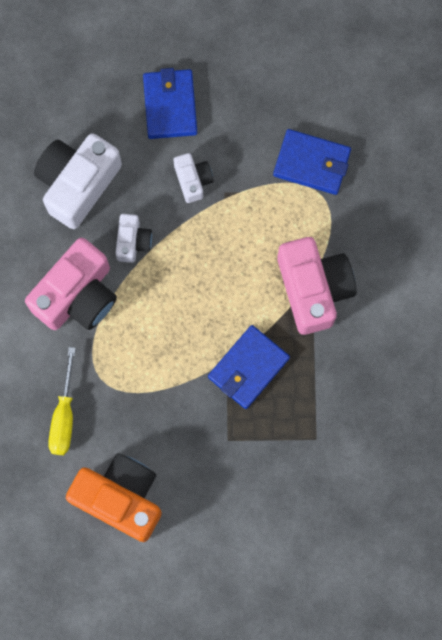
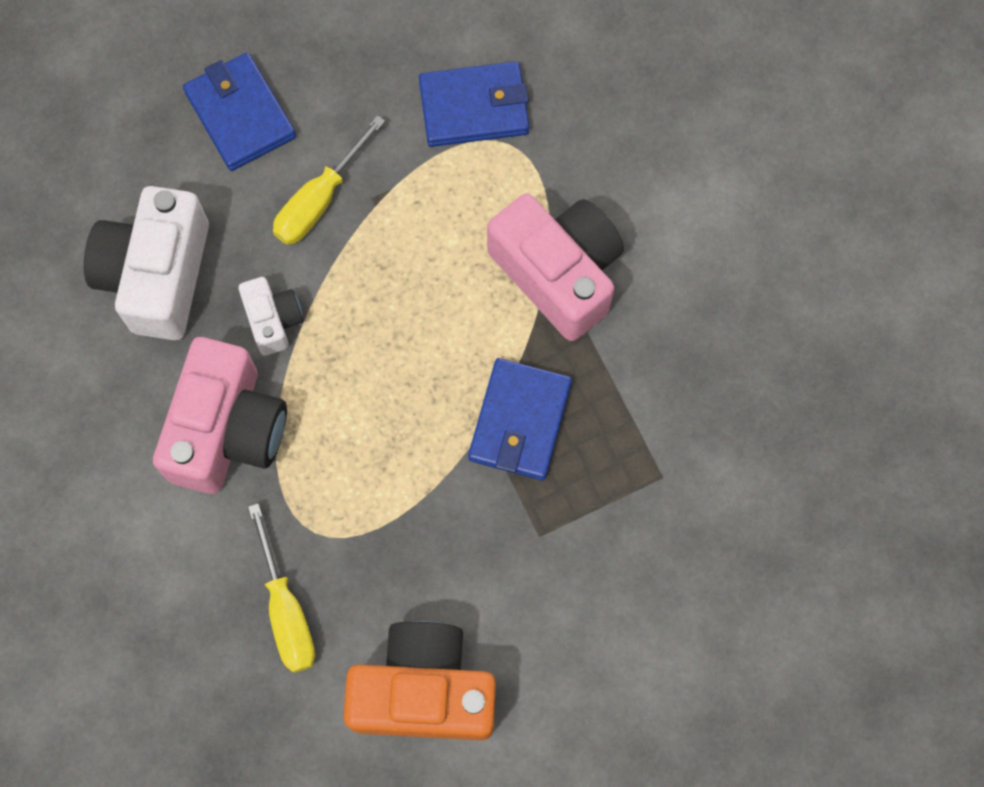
camera: 25 degrees left, 5 degrees down
(193, 180) = (319, 200): white camera -> yellow screwdriver

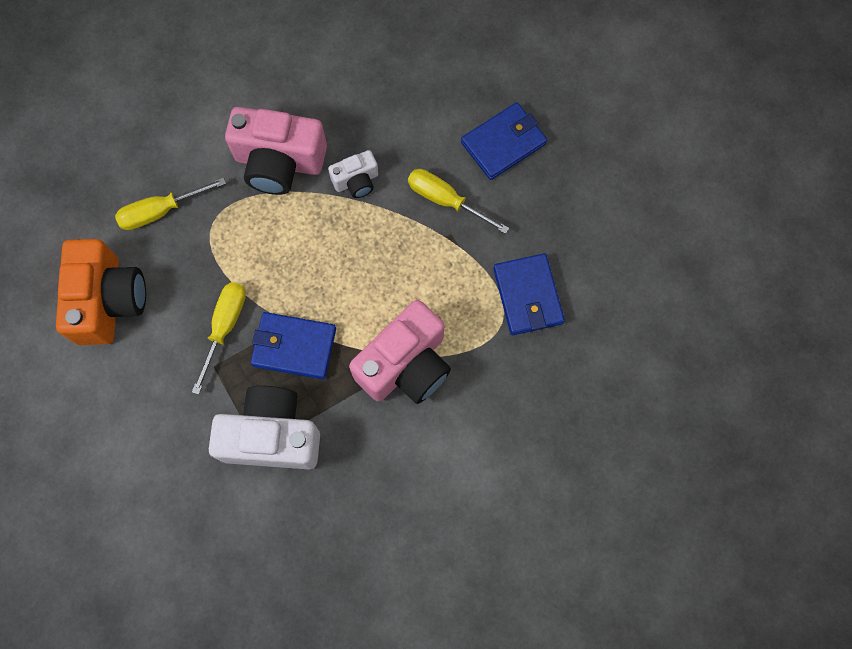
camera: 85 degrees right, 0 degrees up
(157, 275) = (382, 107): white camera -> white camera (272, 435)
(481, 518) = (225, 327): none -> yellow screwdriver

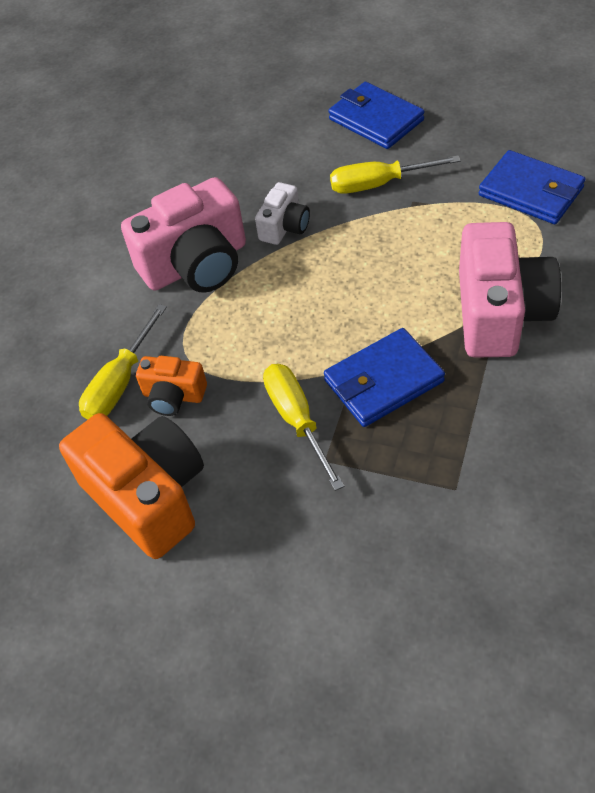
camera: 35 degrees left, 20 degrees down
(179, 248) = (173, 396): none -> orange camera
(272, 435) = (455, 467): white camera -> none
(503, 143) = (376, 120): blue wallet -> blue wallet turned 60 degrees counterclockwise

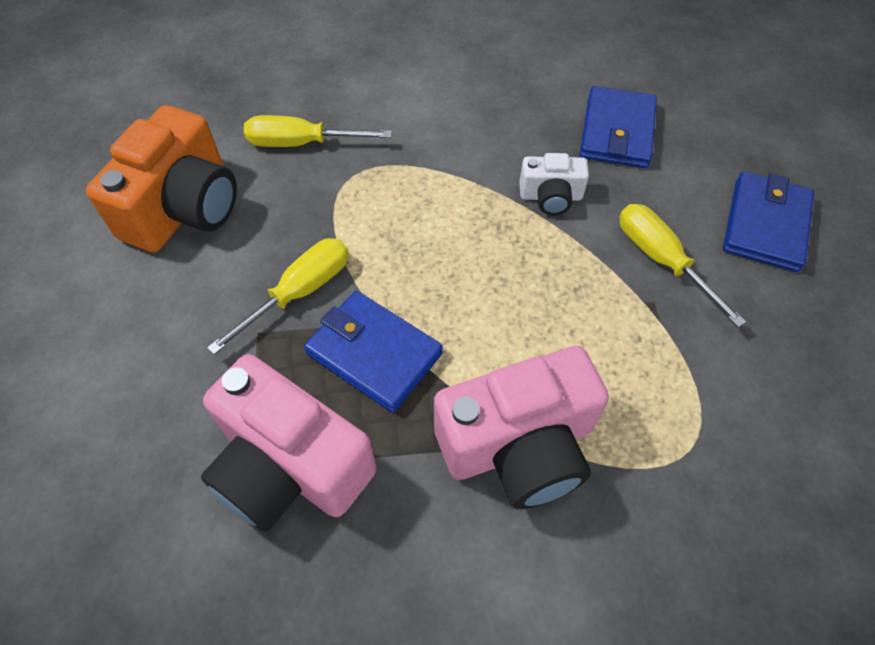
camera: 60 degrees right, 5 degrees up
(173, 396) = (299, 186): orange camera -> none
(196, 264) = (465, 145): pink camera -> pink camera (289, 465)
(530, 192) = (743, 428): blue wallet -> blue wallet (617, 132)

